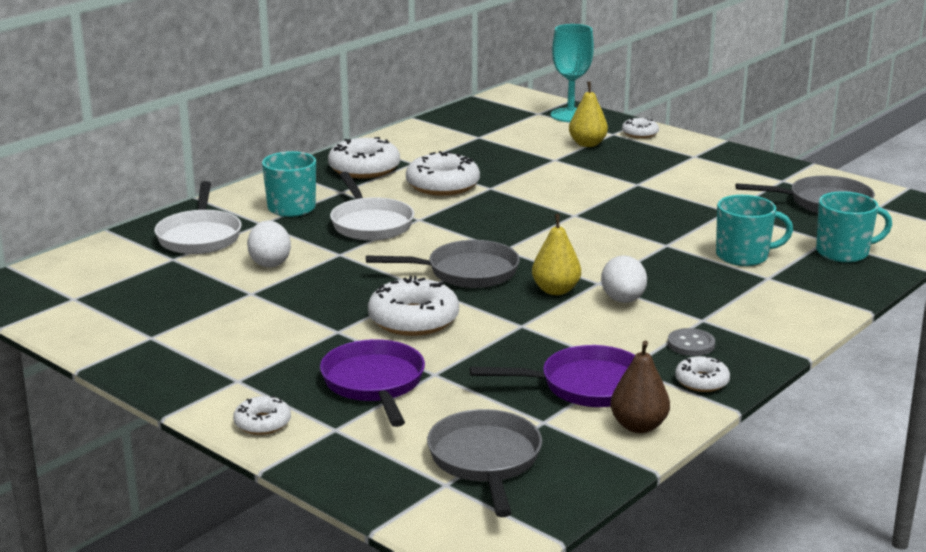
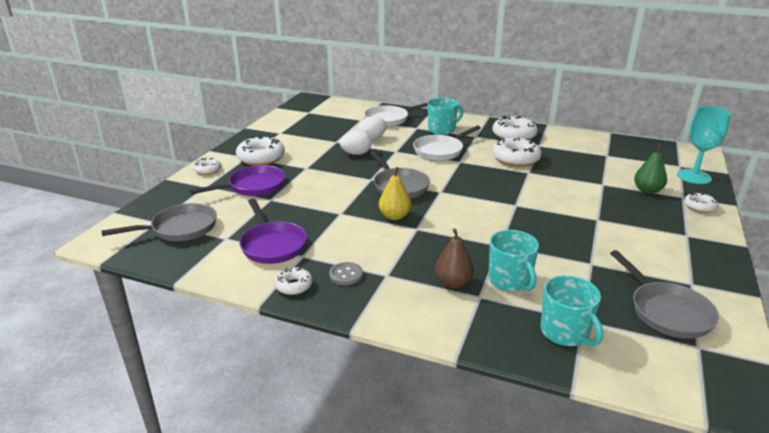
camera: 70 degrees right, 5 degrees up
(413, 320) = (329, 183): white donut -> white donut (261, 158)
(587, 144) = (647, 191): yellow pear -> green pear
(623, 300) = (396, 241): white egg -> white egg (356, 154)
(638, 426) = (227, 269): brown pear -> brown pear (453, 283)

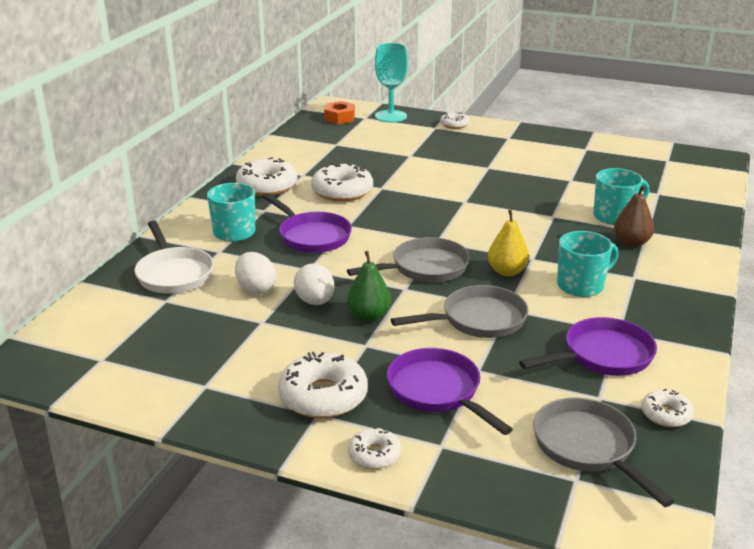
camera: 90 degrees left, 0 degrees up
(294, 286) = (681, 333): white donut -> white donut (666, 414)
(346, 275) = (645, 301): grey button -> none
(441, 151) = (312, 236): white pan -> purple pan
(565, 332) = (678, 201): turquoise mug -> turquoise mug (581, 285)
(647, 191) = (423, 139): green pear -> green pear (369, 316)
(666, 311) = (629, 163): grey pan -> grey pan (478, 320)
(668, 155) = (339, 118): none -> orange nut

